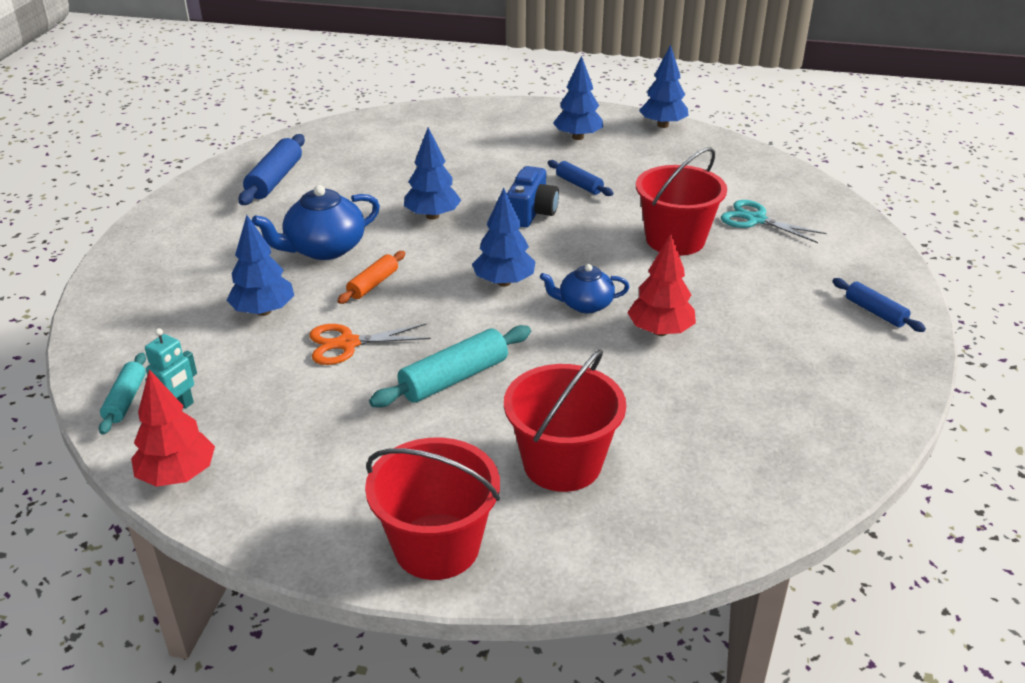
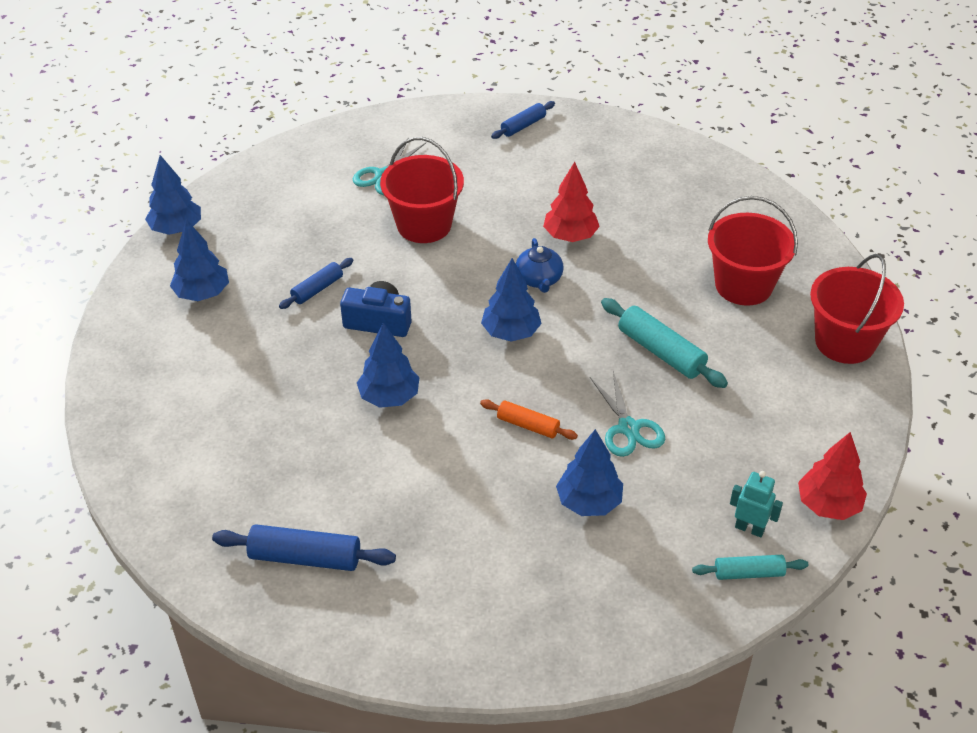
camera: 95 degrees left, 10 degrees up
(324, 249) = (465, 477): blue teapot -> none
(348, 344) = (628, 428): orange scissors -> turquoise scissors

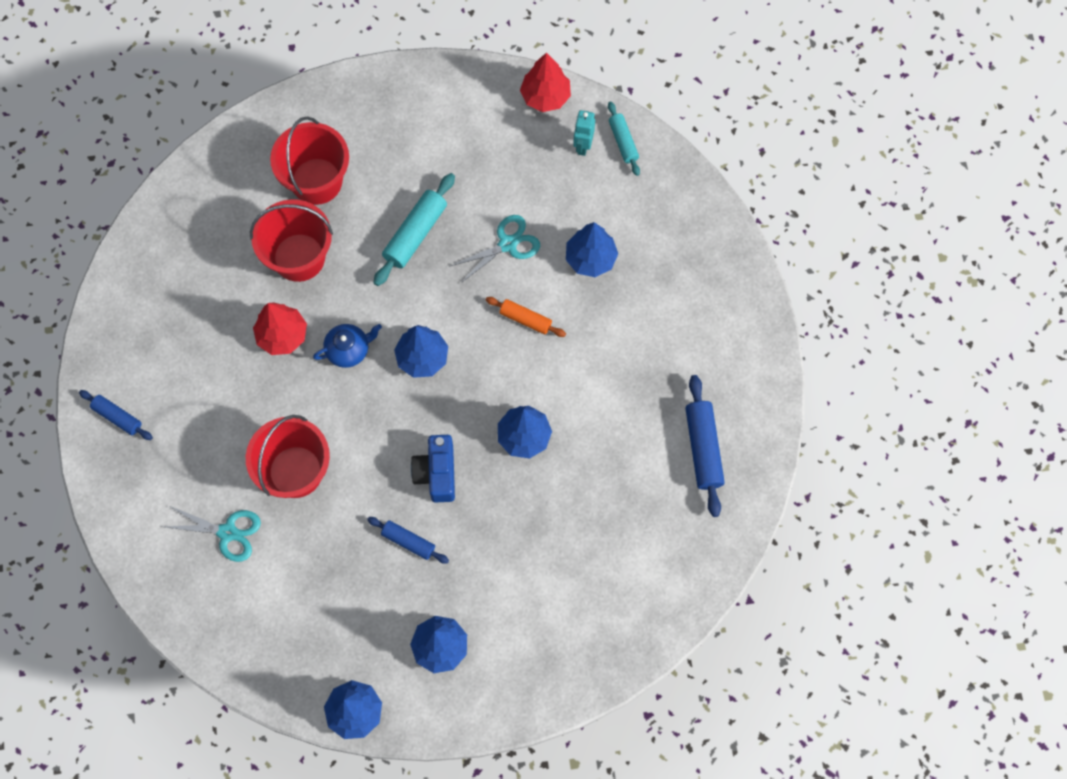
camera: 105 degrees left, 25 degrees up
(528, 425) = (525, 319): orange rolling pin -> orange rolling pin turned 75 degrees counterclockwise
(845, 342) = (368, 98): red bucket -> red bucket (299, 257)

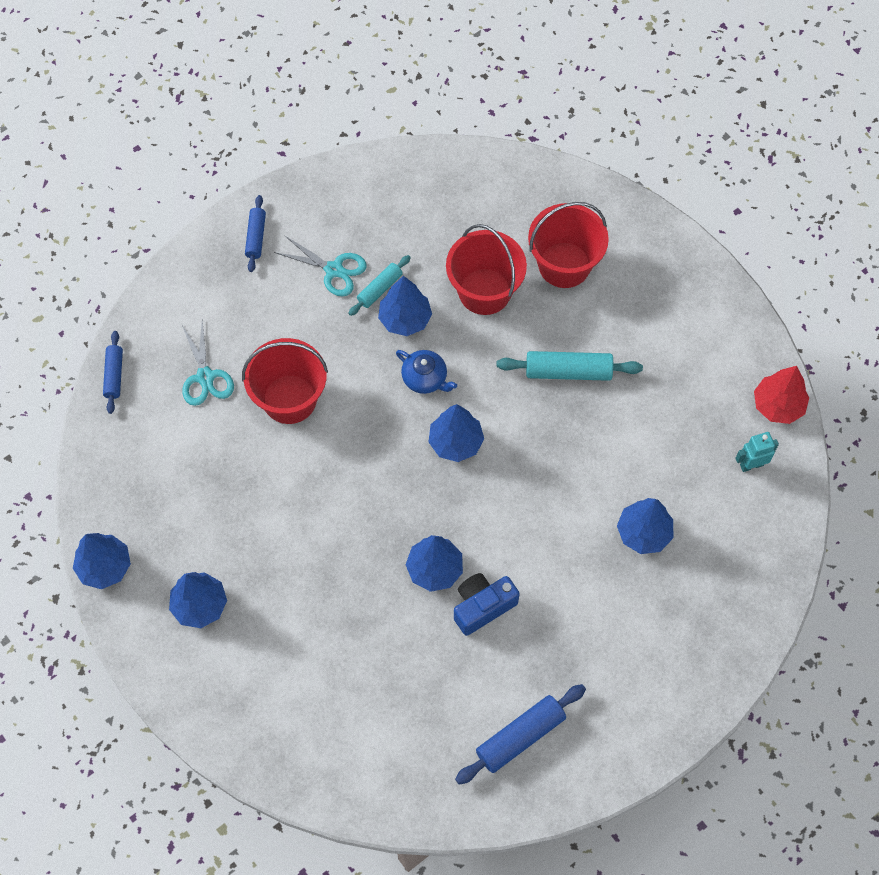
camera: 60 degrees right, 5 degrees down
(282, 335) = (405, 319): red tree -> blue tree
(408, 542) = (280, 525): blue rolling pin -> blue rolling pin (114, 375)
(437, 473) = (356, 514): blue camera -> blue camera (482, 606)
(507, 244) = (610, 453): turquoise scissors -> turquoise scissors (334, 270)
(525, 319) = (547, 509): orange rolling pin -> none
(623, 142) = (780, 498): turquoise rolling pin -> turquoise rolling pin (380, 289)

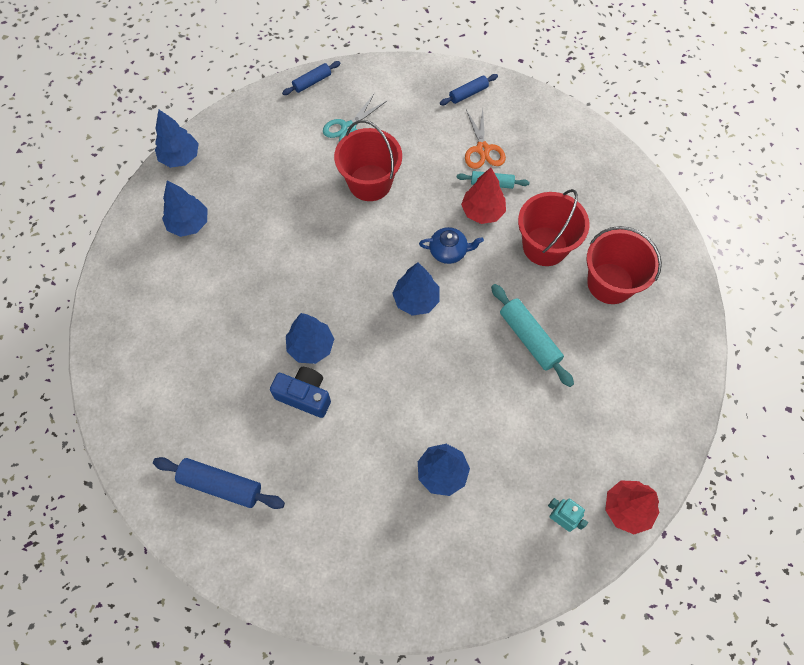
camera: 55 degrees right, 0 degrees up
(334, 270) = (483, 149): turquoise scissors -> orange scissors
(405, 319) = (482, 212): blue tree -> red tree
(425, 378) = (449, 251): blue teapot -> blue teapot turned 90 degrees counterclockwise

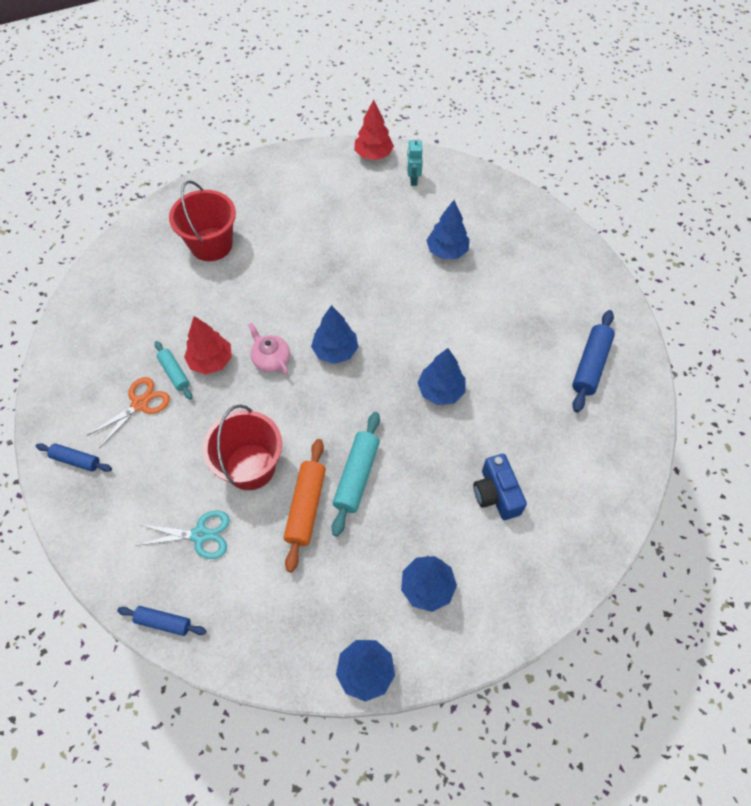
camera: 130 degrees left, 5 degrees down
(221, 485) = (590, 365): blue rolling pin -> blue rolling pin turned 45 degrees clockwise
(304, 396) = (480, 365): blue camera -> blue camera (496, 494)
(309, 195) = (306, 507): none -> orange rolling pin
(449, 251) = (271, 359): blue teapot -> pink teapot
(529, 338) = (302, 264): turquoise rolling pin -> turquoise rolling pin (357, 476)
(545, 246) = (210, 300): red bucket -> none

